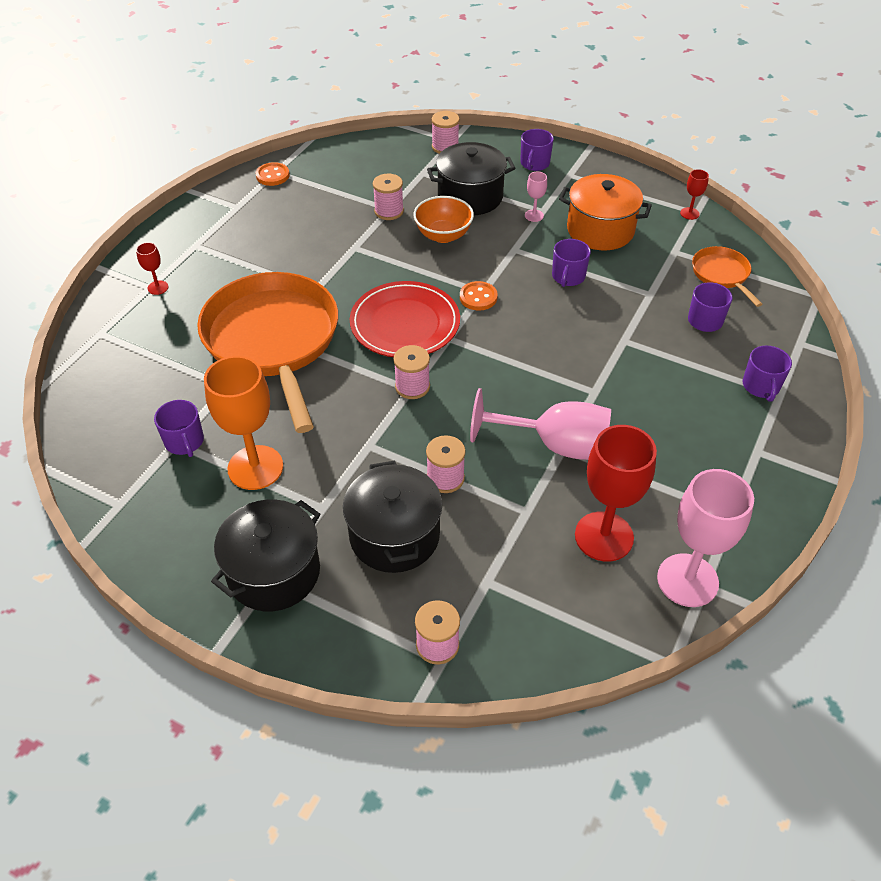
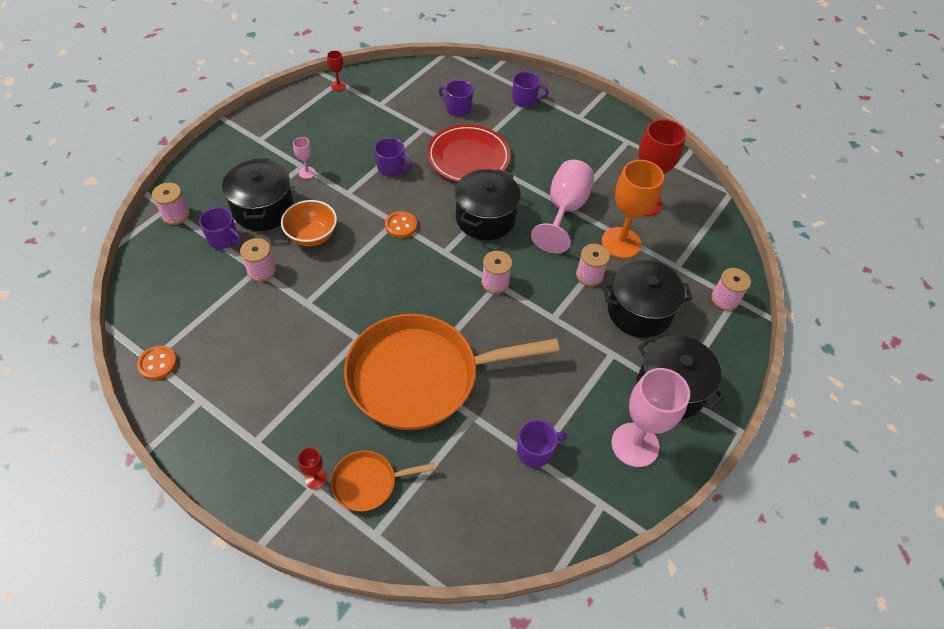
camera: 85 degrees left, 5 degrees up
(255, 467) = (569, 397): orange goblet -> orange goblet (621, 243)
(405, 323) = (421, 278): red plate -> red plate (468, 157)
(513, 367) = (485, 218): none -> black pot
(534, 163) = (233, 158): purple mug -> purple mug (223, 239)
(600, 230) = (340, 138): orange pot -> none
(687, 580) = (674, 172): pink goblet -> pink goblet (635, 445)
(722, 274) = (413, 88): orange pan -> orange pan (368, 483)

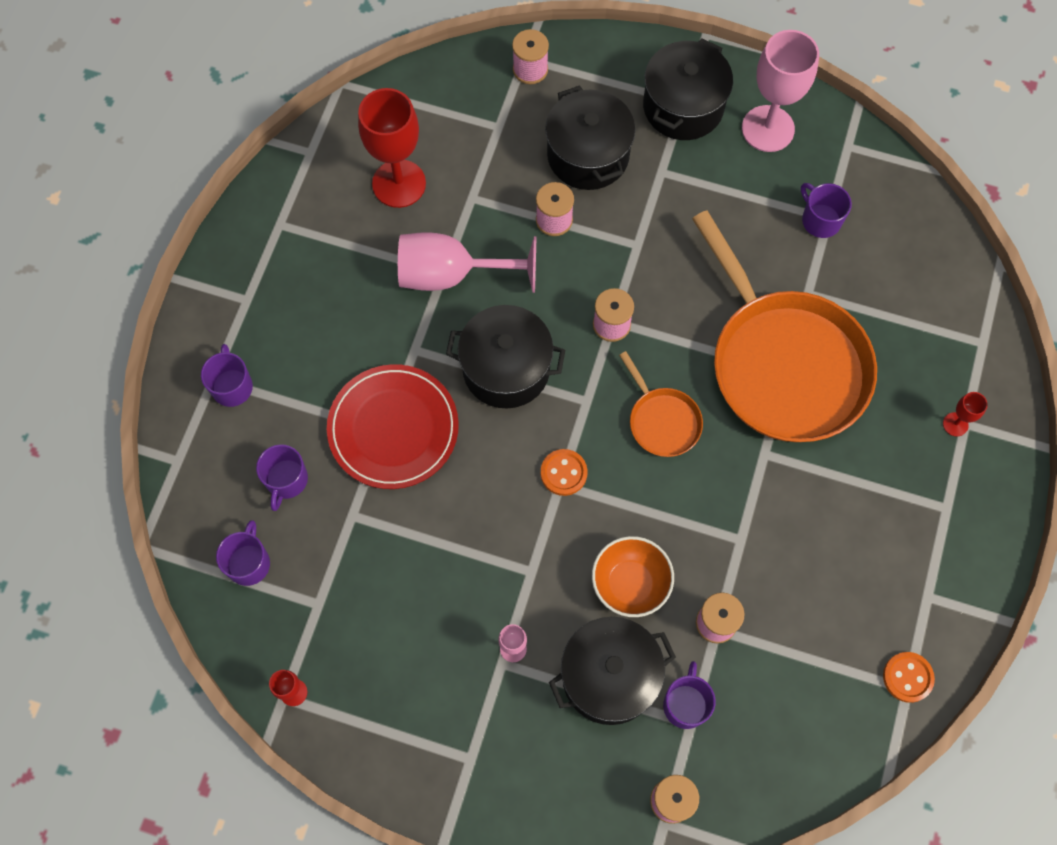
camera: 105 degrees left, 15 degrees up
(368, 483) = (933, 370): orange pan -> orange pan (662, 421)
(391, 168) = (456, 529): purple mug -> purple mug (249, 563)
(621, 243) = (484, 195): orange goblet -> none

